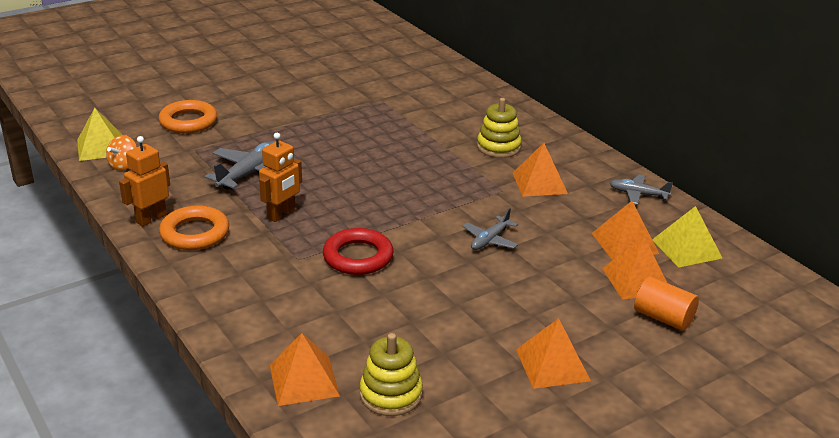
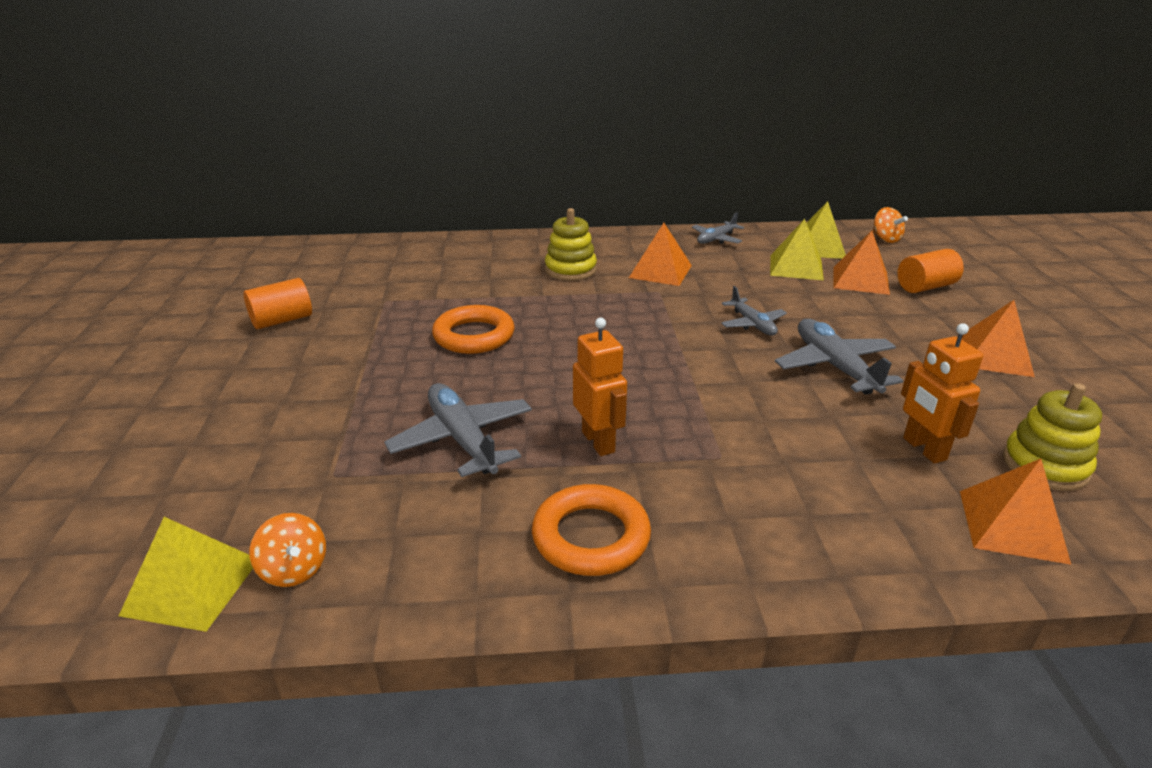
camera: 60 degrees left, 0 degrees up
(151, 218) = (508, 577): orange robot -> orange robot (923, 449)
(188, 121) = (236, 460): orange ring -> orange ring (474, 336)
(325, 80) = (282, 320): none -> orange cylinder
(358, 257) = (741, 411): red ring -> none
(456, 286) = (834, 366): none -> grey plane
(625, 243) = (796, 267): orange pyramid -> yellow pyramid
(760, 284) = (885, 239): none -> orange spinning top

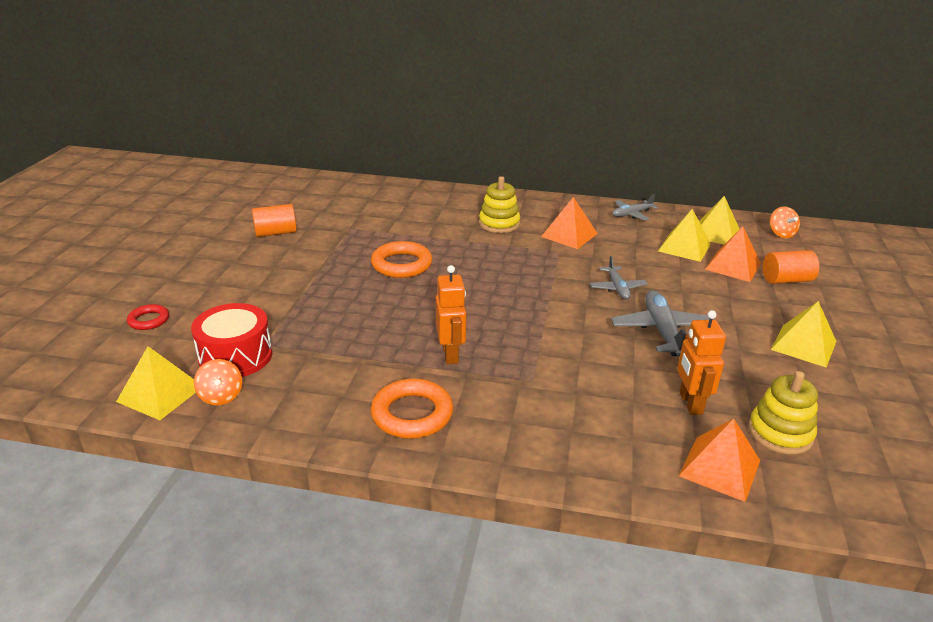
camera: 15 degrees right, 0 degrees up
(132, 473) = (149, 320): none -> red ring
(293, 503) = (235, 356): none -> red drum
(462, 439) = (359, 336): grey plane -> none
(994, 356) = (804, 345): orange pyramid -> yellow pyramid

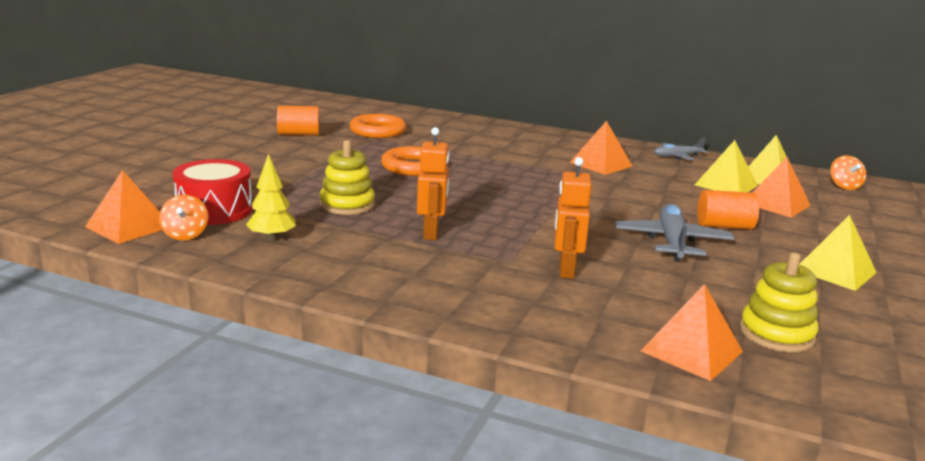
camera: 10 degrees right, 10 degrees down
(149, 320) = (146, 178): red ring -> none
(160, 394) = (129, 226): yellow pyramid -> orange pyramid
(306, 387) = (272, 238): none -> yellow tree
(412, 414) = (369, 269): orange ring -> orange ring (378, 131)
(499, 224) = (529, 149): yellow stacking toy -> yellow stacking toy (347, 205)
(617, 288) = (636, 206): grey plane -> none
(690, 403) = (679, 298): orange robot -> orange robot (566, 270)
(786, 280) = (835, 220): orange cylinder -> orange cylinder (724, 226)

